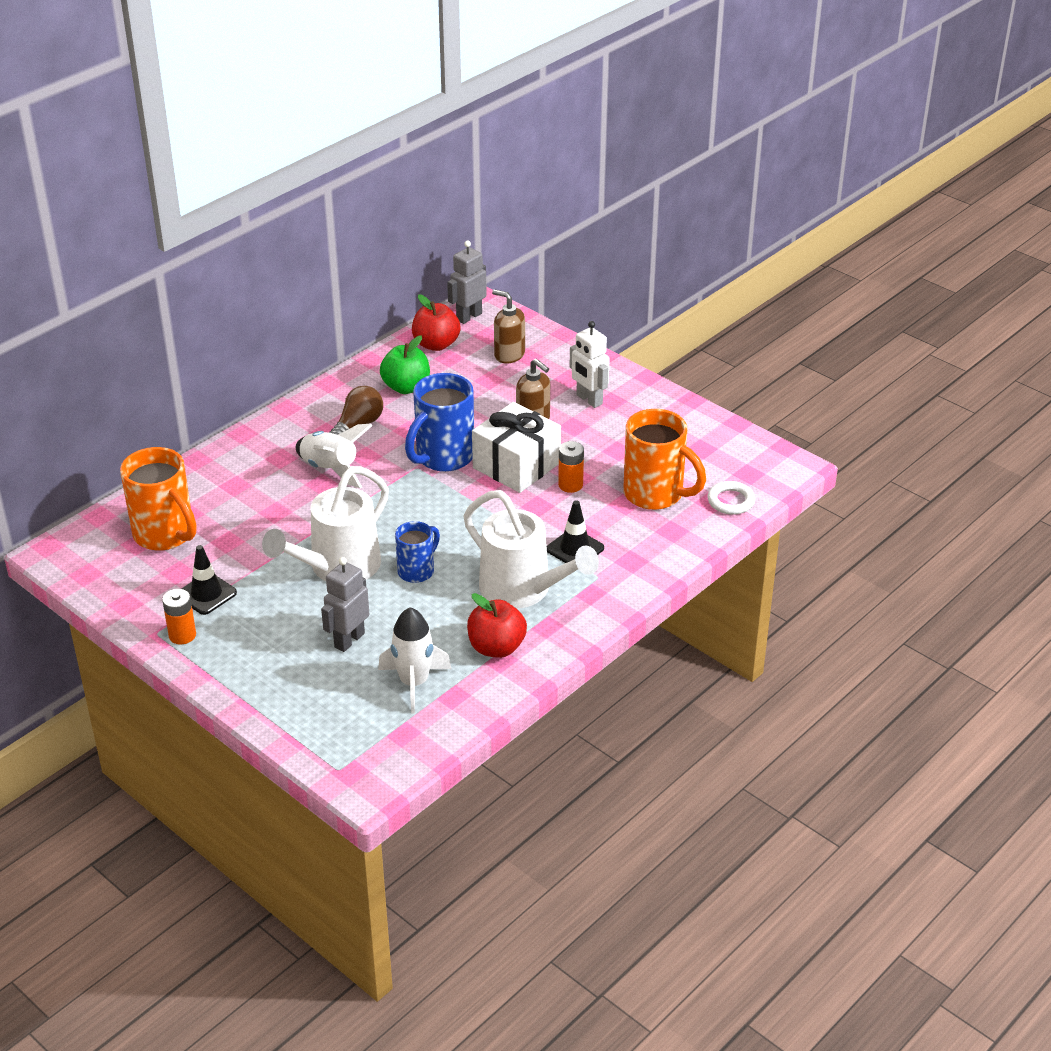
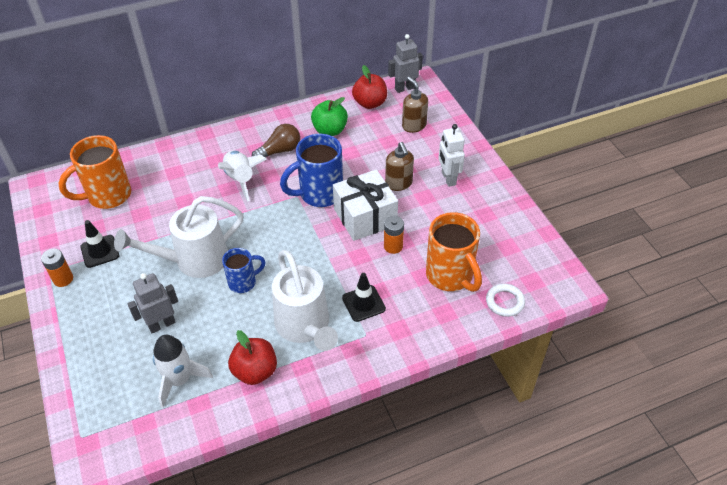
camera: 25 degrees right, 10 degrees up
(165, 535) = (107, 196): orange mug -> orange mug turned 75 degrees clockwise

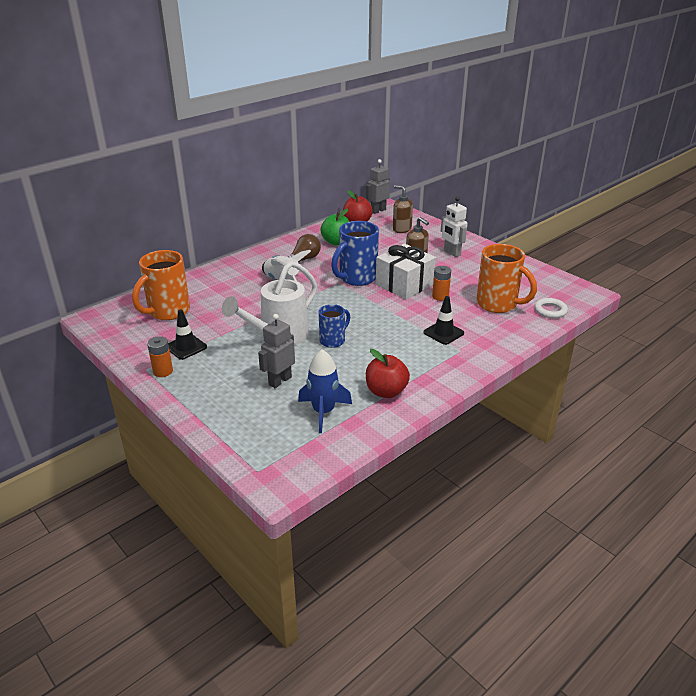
camera: 20 degrees left, 15 degrees down
(180, 380) = (323, 412): white rocket -> blue rocket
(305, 327) = (407, 356): white watering can -> none

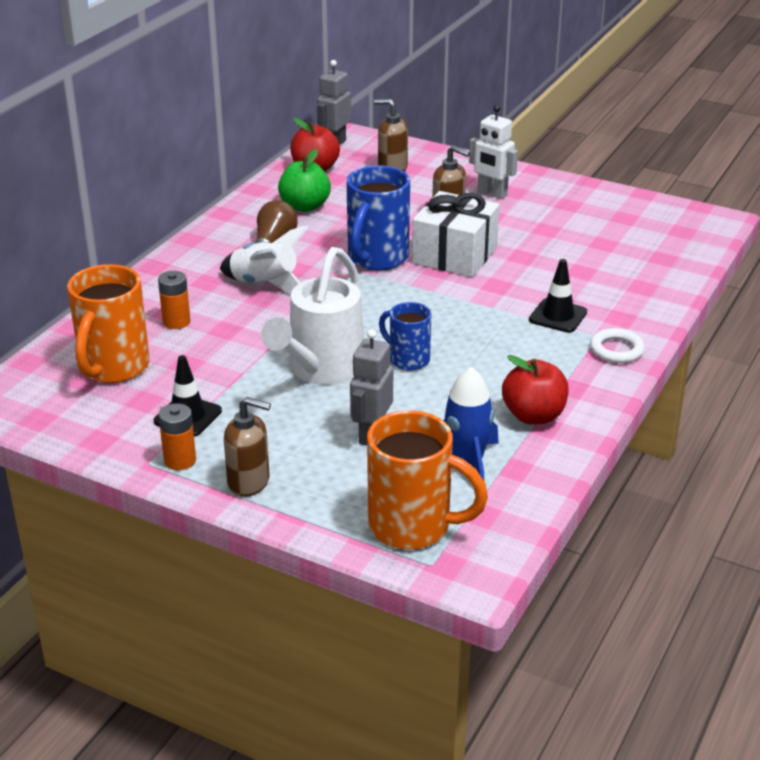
camera: 20 degrees left, 0 degrees up
(190, 393) = (249, 482): none -> brown soap dispenser
(333, 340) = (408, 359): blue mug -> blue mug turned 75 degrees counterclockwise
(440, 296) = (518, 263): orange battery -> orange battery (176, 322)
(498, 304) = (606, 260): orange mug -> orange mug (413, 527)
(550, 310) = (681, 255): white ring -> white ring (616, 350)

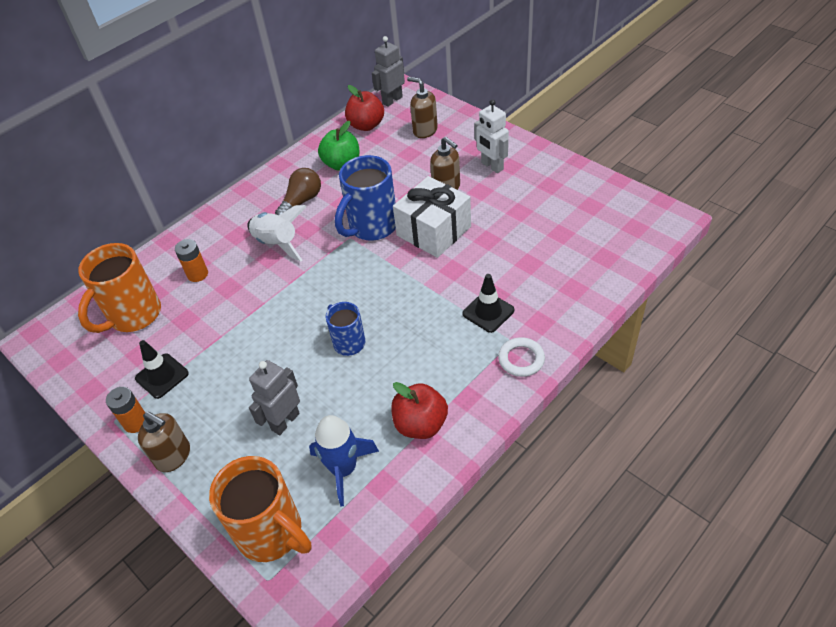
camera: 20 degrees right, 15 degrees up
(320, 370) = (278, 343): white watering can -> none

